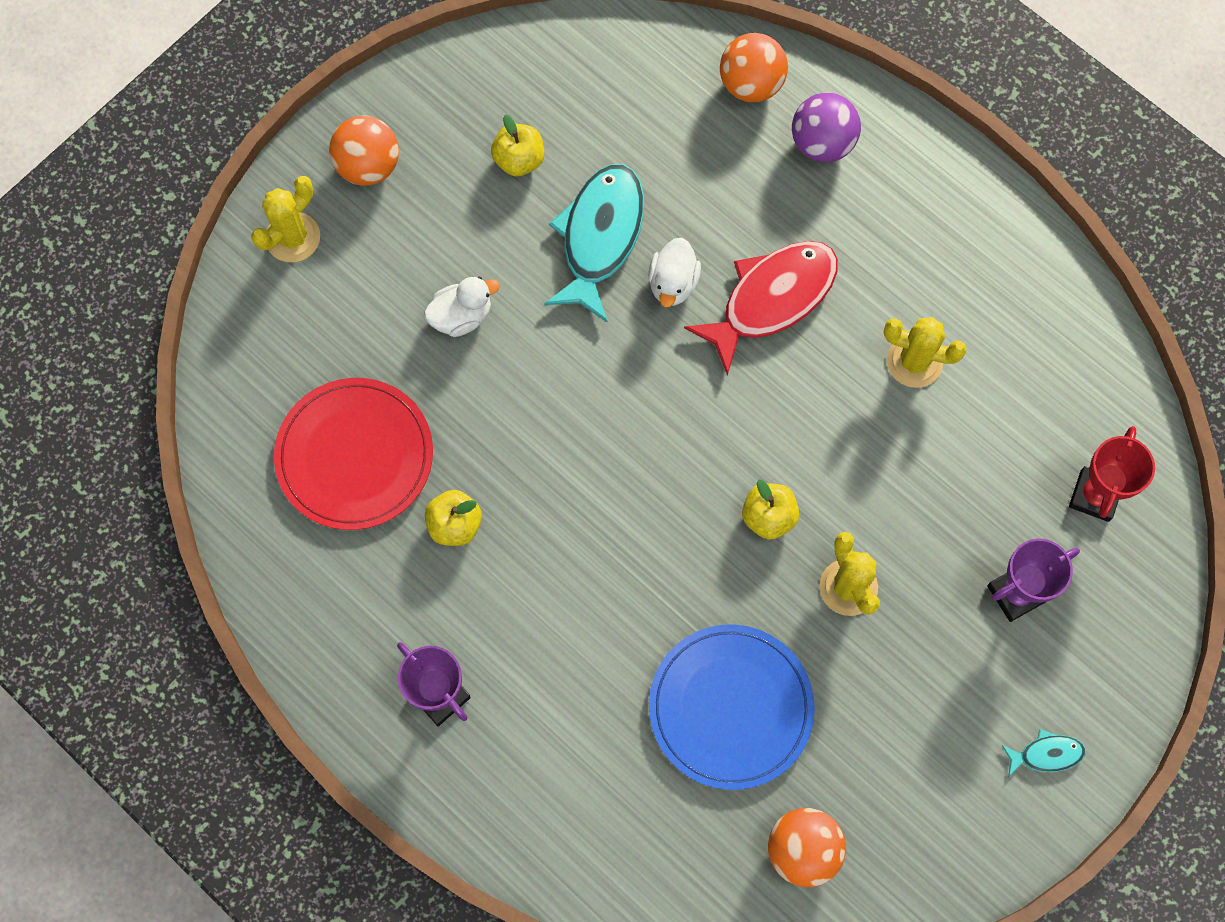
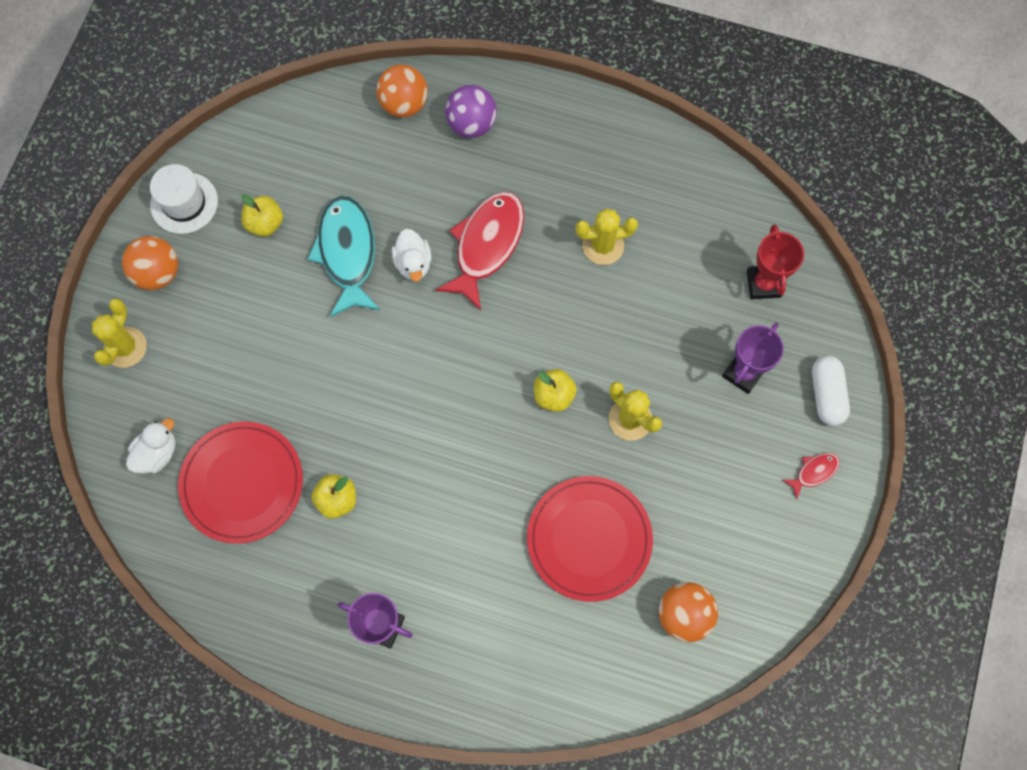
camera: 25 degrees left, 0 degrees up
(435, 95) = (184, 203): none -> white hat
(461, 316) = (274, 350): white duck -> white duck (157, 453)
(730, 707) = (589, 539): blue plate -> red plate
(1046, 754) = (814, 472): turquoise fish -> red fish
(1108, 667) = (826, 395): none -> white capsule

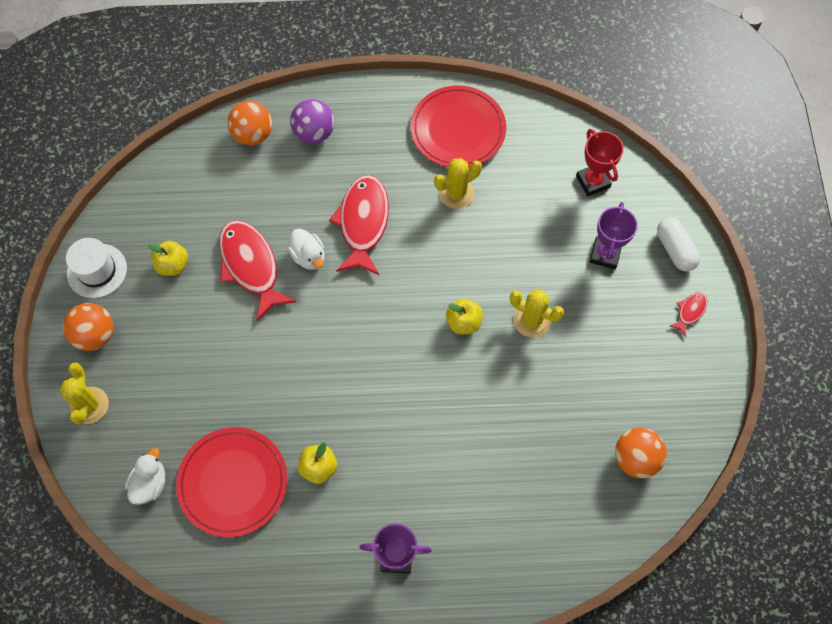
camera: 20 degrees left, 5 degrees down
(347, 253) = (251, 266): turquoise fish -> red fish
(589, 539) = (537, 426): red plate -> red plate (458, 129)

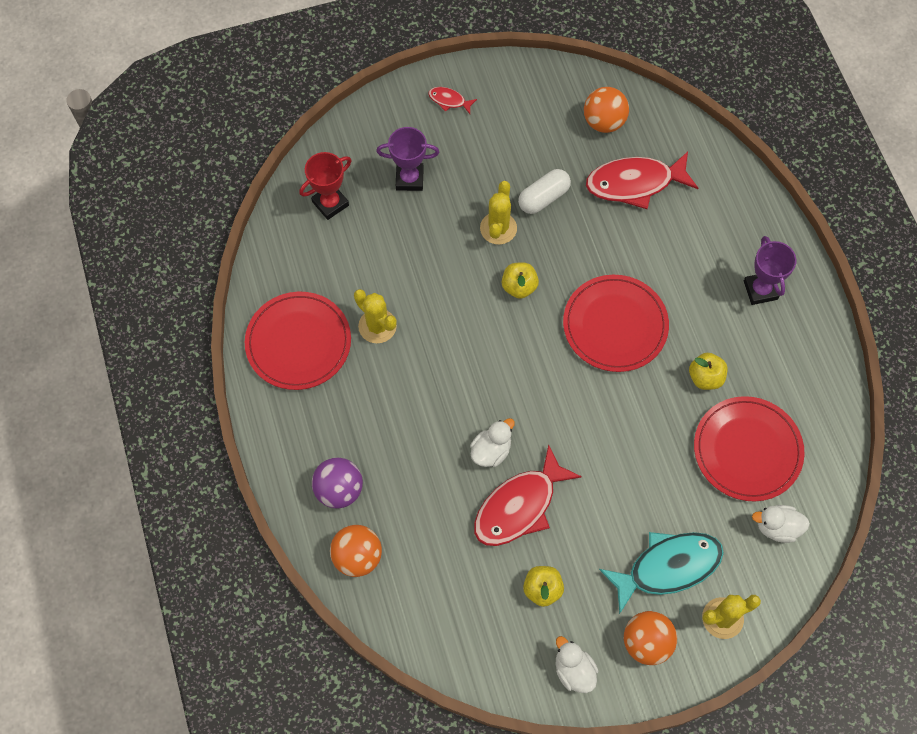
camera: 105 degrees left, 0 degrees up
(97, 271) = (574, 670): white hat -> white duck
(151, 373) = (667, 567): none -> turquoise fish
(363, 223) = (437, 408): red fish -> red fish (635, 183)
(398, 399) = (615, 325): none -> red plate
(675, 249) = (387, 122): white capsule -> white capsule (543, 198)

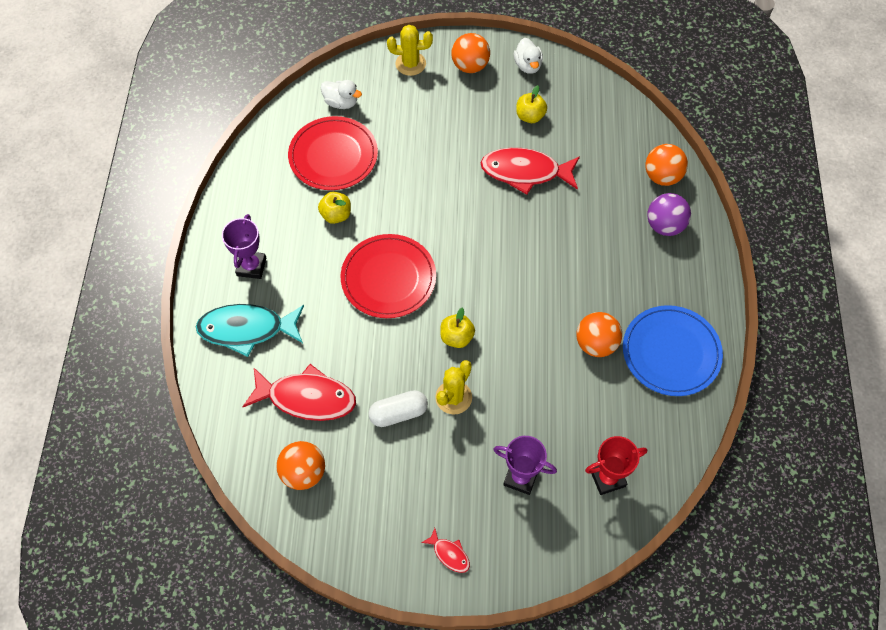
camera: 160 degrees left, 5 degrees down
(298, 342) = (671, 352): red plate -> blue plate
(377, 326) = (596, 344): yellow cactus -> orange ball
(491, 451) = (532, 216): white duck -> none
(519, 506) = (525, 172): red fish -> red fish turned 150 degrees counterclockwise
(667, 567) = (433, 102): turquoise fish -> turquoise fish (247, 329)

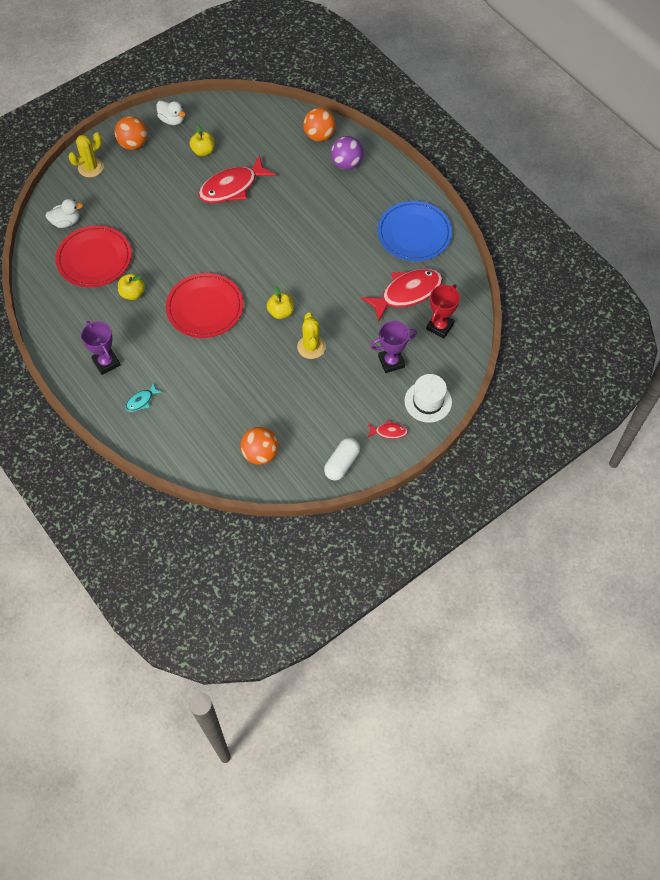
camera: 40 degrees left, 0 degrees up
(247, 329) = (141, 401): turquoise fish -> turquoise fish, size x0.45
(306, 398) = (220, 412): red fish -> red fish (407, 293)
(398, 413) = (286, 379): white capsule -> white capsule (342, 463)
(520, 553) = (428, 401): none -> white hat
(596, 344) = (367, 258): orange ball -> none

